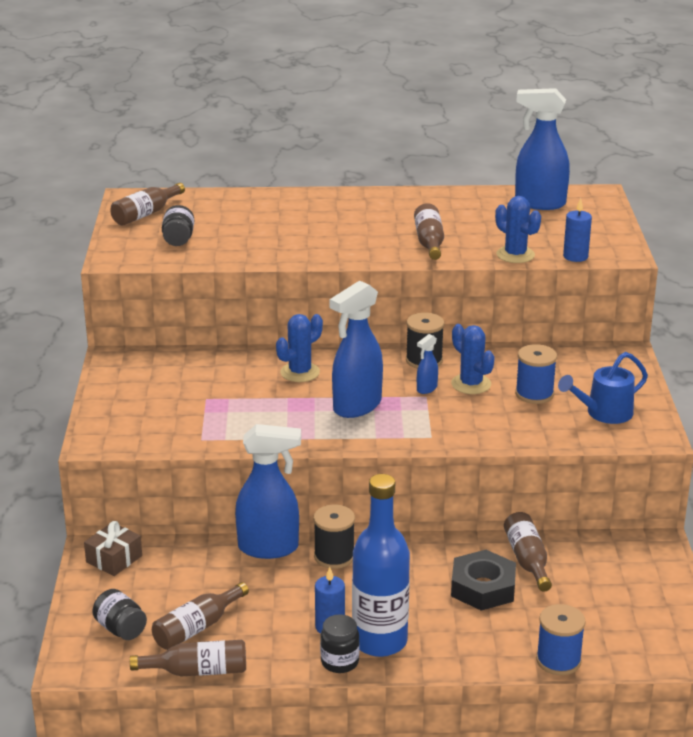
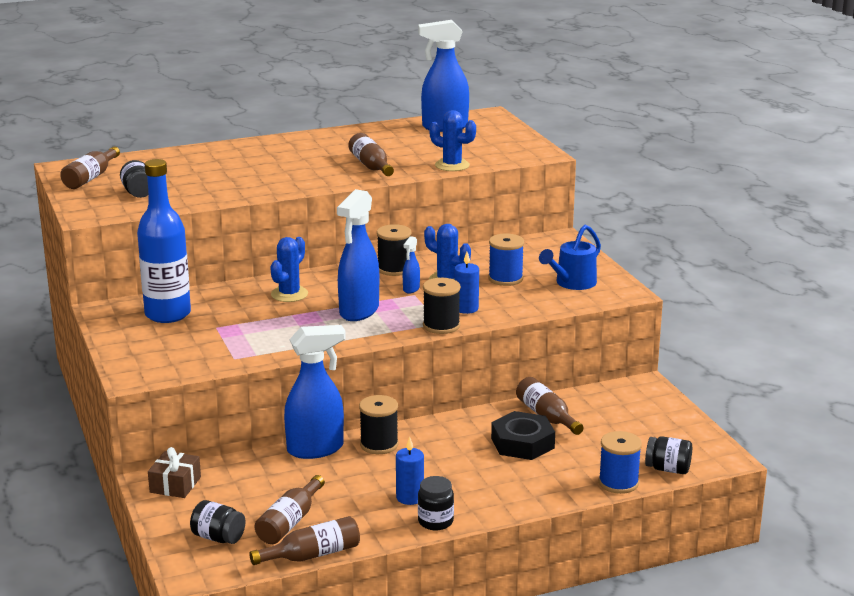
camera: 20 degrees left, 5 degrees down
(379, 641) = (460, 499): blue bottle -> blue bottle (168, 314)
(430, 441) = (441, 326): none -> black spool
(575, 256) = (503, 160): blue candle -> blue candle (466, 308)
(623, 656) = (668, 469): none -> black jar

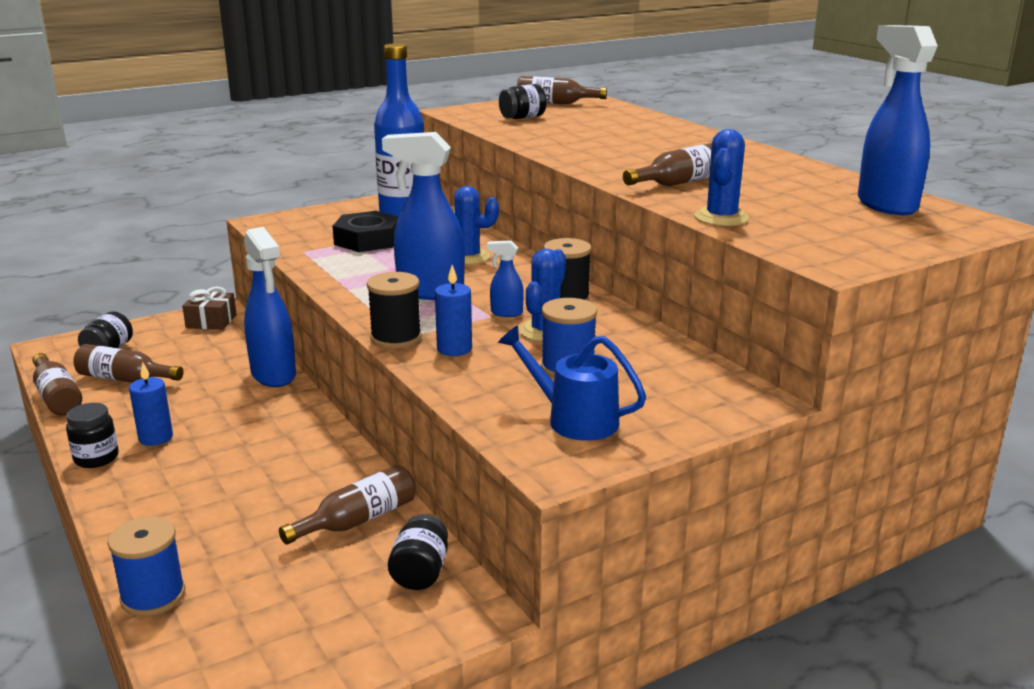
camera: 80 degrees right, 0 degrees up
(379, 444) = (282, 408): black spool -> none
(522, 443) = (279, 505): black nut -> black nut (367, 240)
(668, 469) = (185, 648): black jar -> black jar (420, 572)

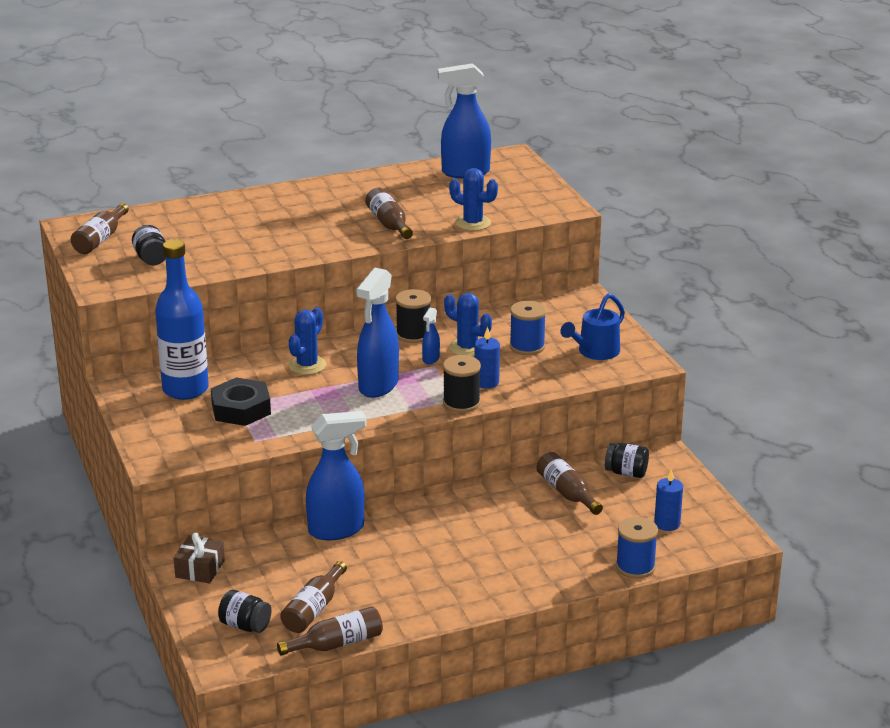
camera: 80 degrees left, 5 degrees up
(96, 458) = (455, 609): black jar -> none
(156, 438) = (430, 583): blue candle -> blue candle (667, 524)

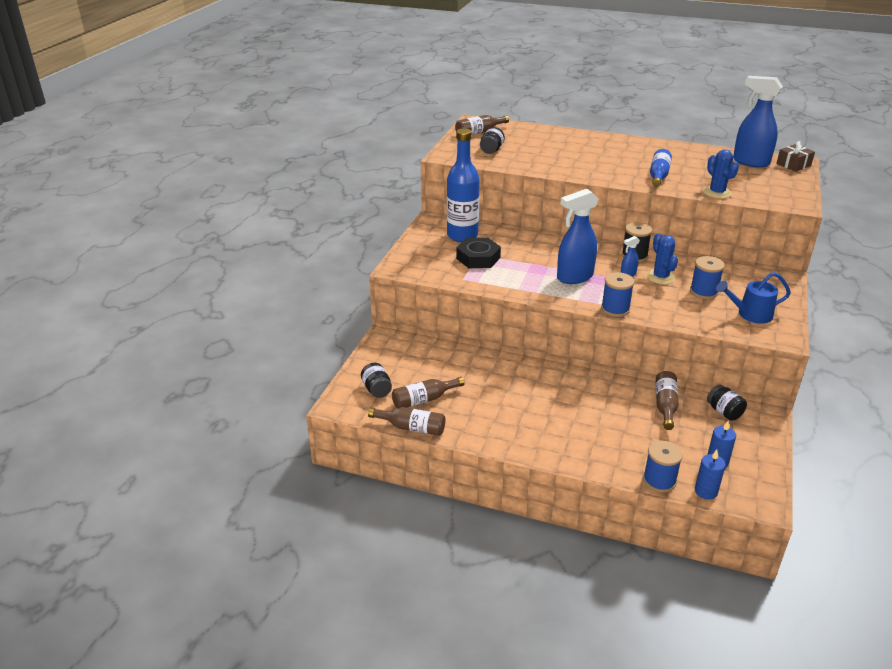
camera: 40 degrees right, 5 degrees up
(200, 569) = (393, 345): brown gift -> brown gift (793, 165)
(307, 365) = (546, 249): blue cactus -> none
(337, 530) = (492, 359): blue spray bottle -> none
(389, 224) = (658, 175): brown bottle -> blue bottle
(461, 403) = (615, 309): black spool -> blue spool
(486, 382) = (648, 303): blue candle -> blue candle (706, 491)

